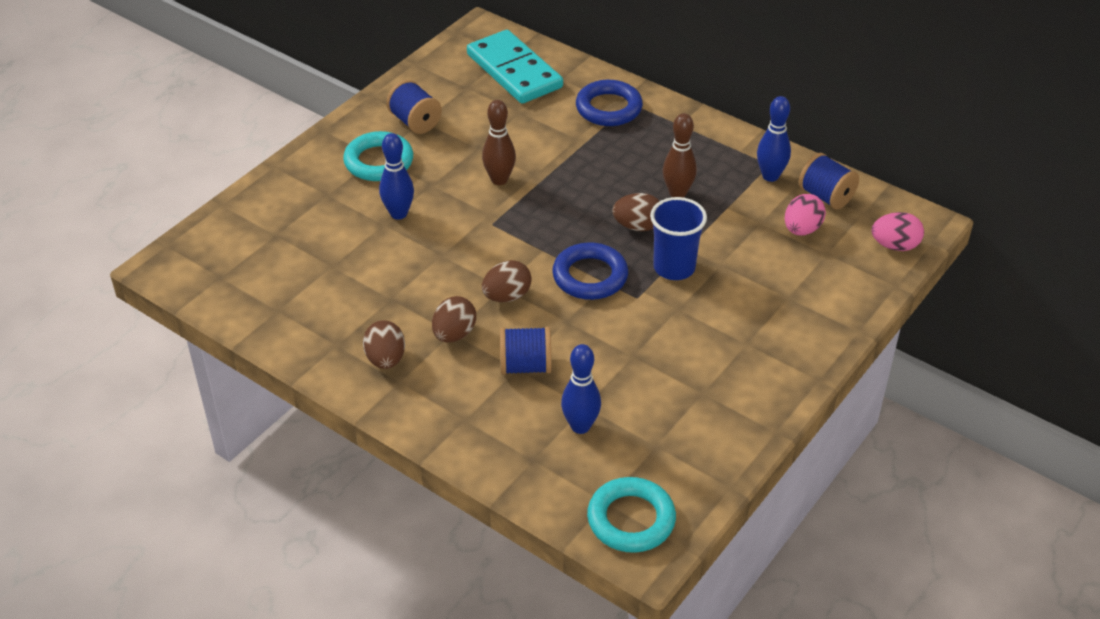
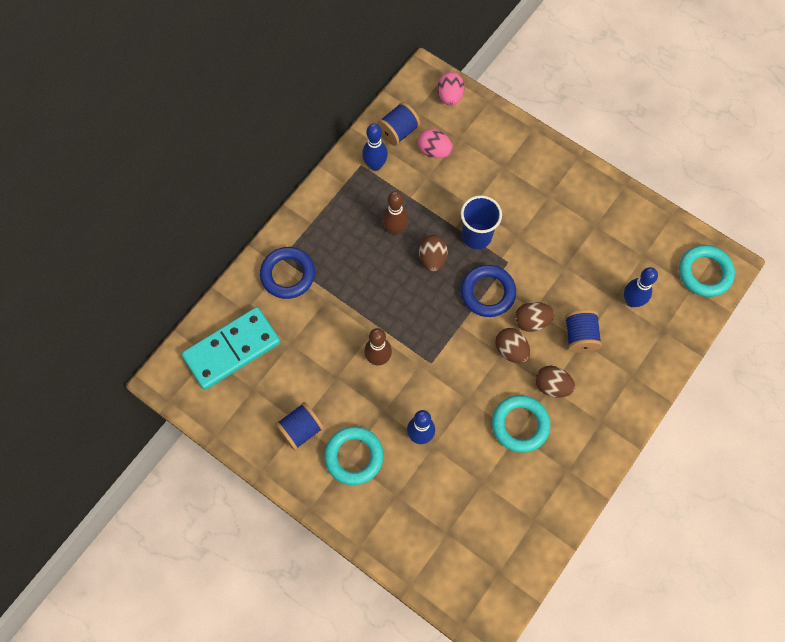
camera: 90 degrees left, 25 degrees up
(385, 359) = (580, 433): brown egg -> brown egg (531, 321)
(403, 301) = (520, 425): none -> turquoise ring

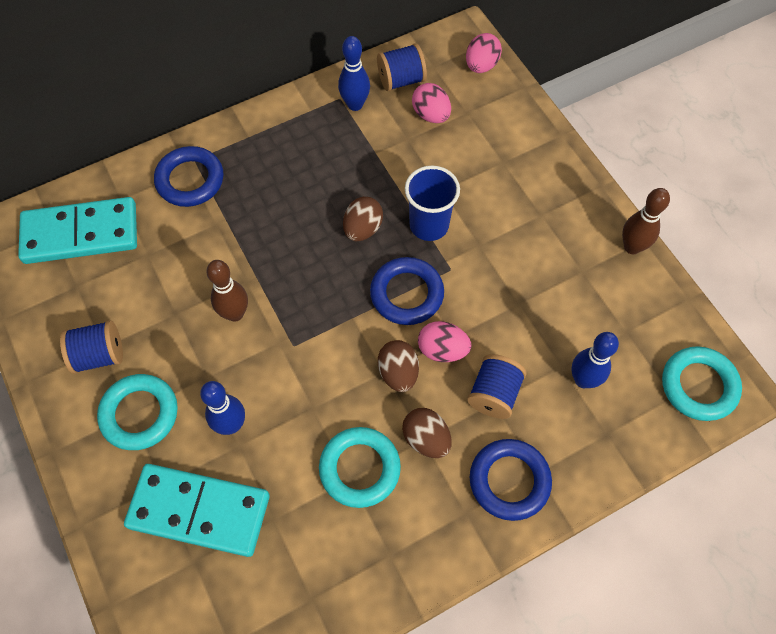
camera: 25 degrees right, 5 degrees down
(395, 229) = (338, 180): brown bowling pin -> brown bowling pin (632, 247)
(432, 500) = (199, 510): none -> turquoise domino
(531, 321) = (442, 350): brown egg -> pink egg
(617, 389) = (509, 481): none -> blue ring

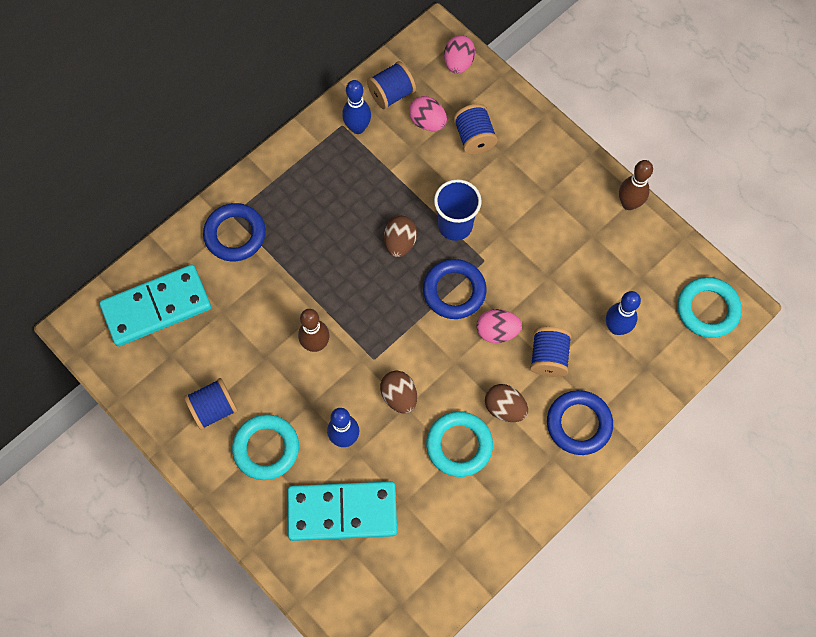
camera: 15 degrees left, 5 degrees up
(398, 373) = (466, 360): brown egg -> brown egg (399, 396)
(476, 141) = (474, 137): none -> blue spool

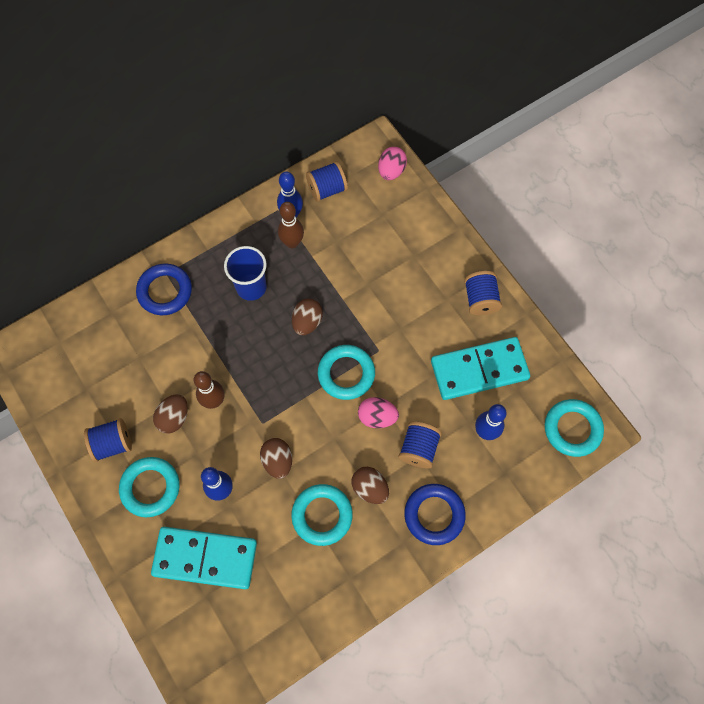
camera: 10 degrees right, 0 degrees up
(156, 307) = (83, 345): turquoise domino -> turquoise domino (479, 370)
(275, 369) = (174, 418): none -> brown egg
(427, 122) = (353, 219): pink egg -> none
(454, 291) = (346, 374): blue ring -> turquoise ring
(455, 225) = (359, 315): blue cup -> blue cup (251, 287)
(474, 137) = (392, 239): blue spool -> blue spool (480, 299)
(628, 203) = (518, 320): brown bowling pin -> brown bowling pin (292, 242)

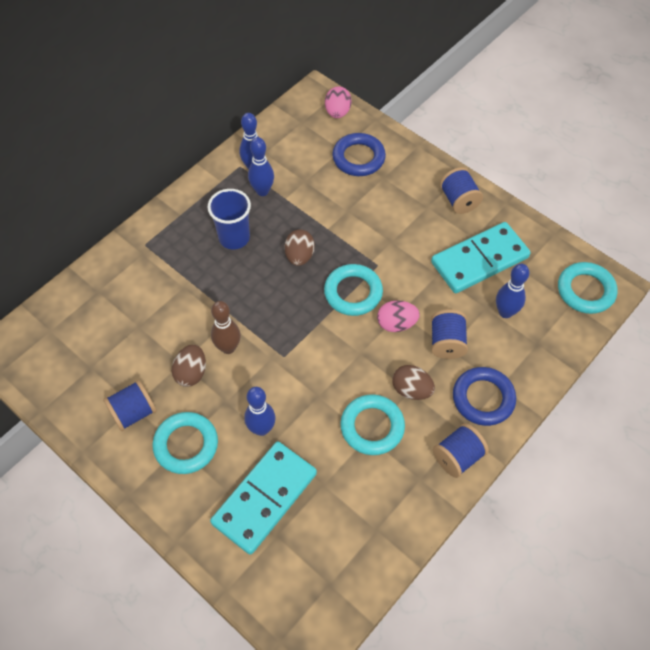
camera: 15 degrees left, 10 degrees down
(165, 291) = (148, 260): blue ring -> blue ring (358, 158)
(205, 558) = (264, 498): turquoise domino -> turquoise domino turned 45 degrees counterclockwise
(277, 461) = (310, 387): brown egg -> none
(292, 242) = (262, 191): brown bowling pin -> blue bowling pin
(327, 189) = (281, 139): blue spool -> blue spool (457, 457)

